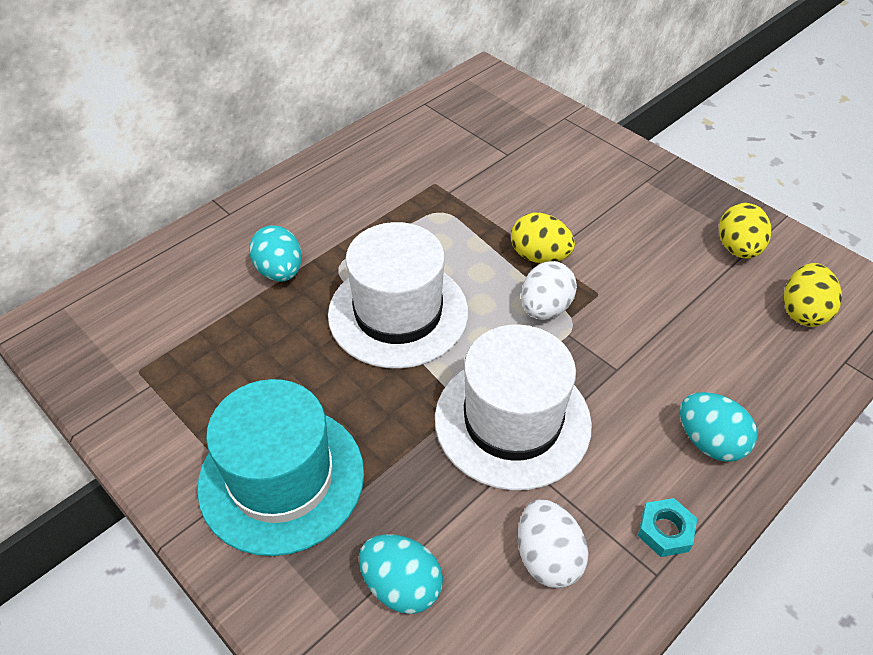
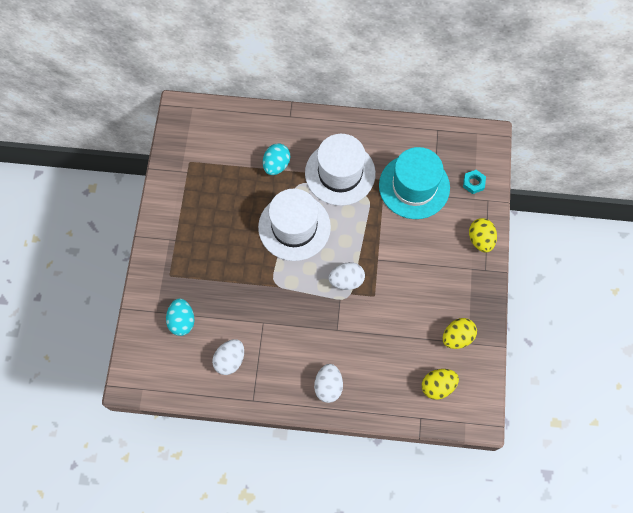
camera: 50 degrees right, 20 degrees up
(281, 478) = (188, 250): turquoise hat -> turquoise hat (414, 186)
(512, 421) = (277, 308): white hat -> white hat (340, 173)
(539, 256) = (375, 257): yellow egg -> yellow egg (480, 240)
(665, 531) = (273, 393): turquoise nut -> turquoise nut (473, 183)
(709, 442) = (328, 386): turquoise egg -> white egg

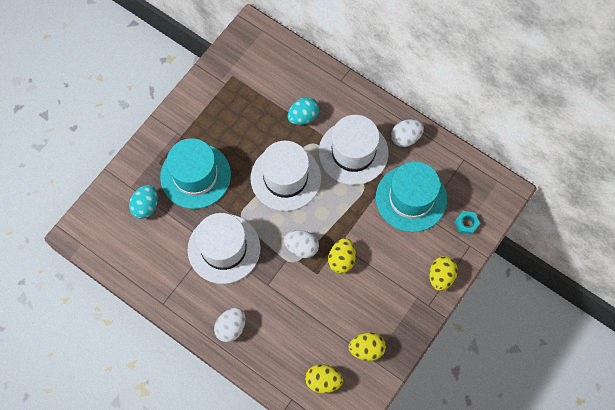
camera: 30 degrees right, 0 degrees up
(211, 269) = (195, 175): none -> turquoise hat
(230, 360) = (164, 260): white egg -> white egg (405, 138)
(278, 320) = (224, 248): none -> white hat
(388, 272) = (341, 260): none -> yellow egg

